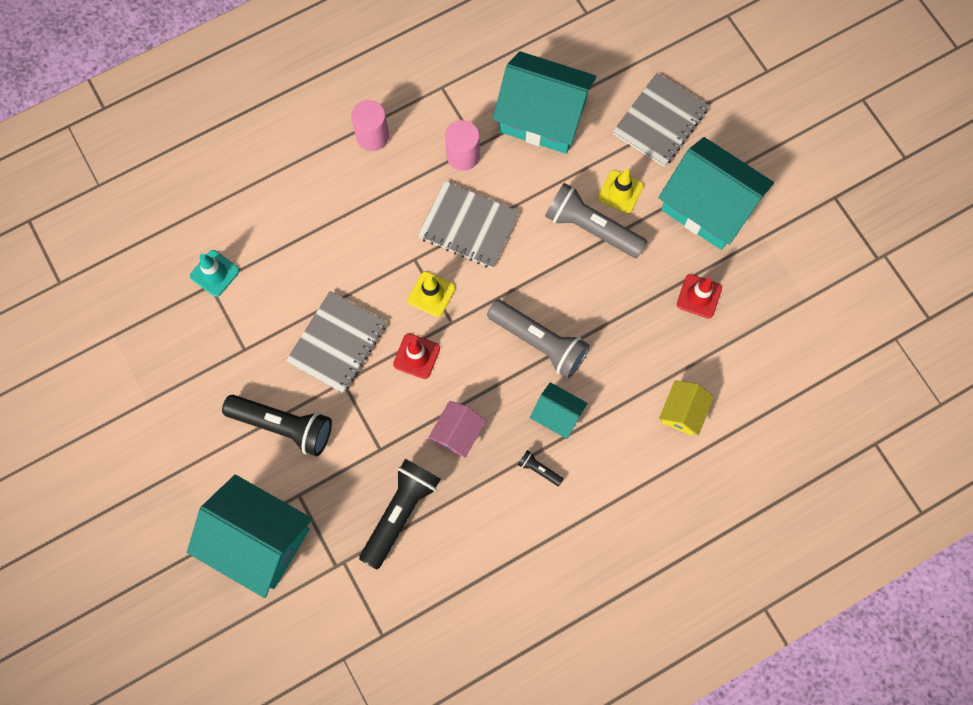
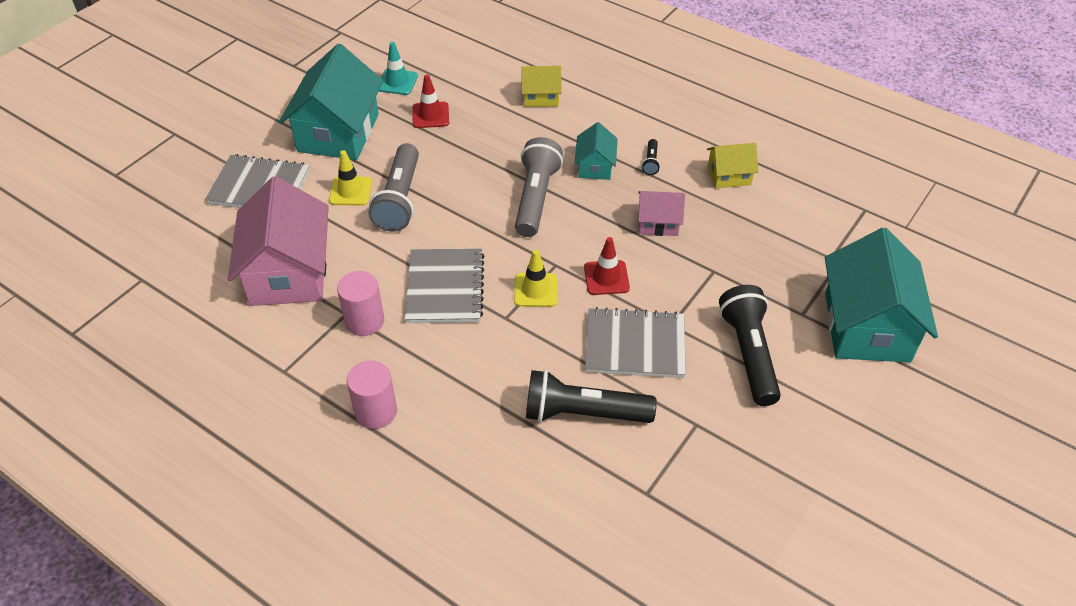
camera: 115 degrees left, 25 degrees down
(214, 273) = (630, 495): turquoise traffic cone -> turquoise traffic cone (397, 82)
(400, 512) = (757, 235): black flashlight -> black flashlight (583, 413)
(486, 533) = (729, 176): none -> yellow house
(542, 116) = (288, 273): turquoise house -> pink house

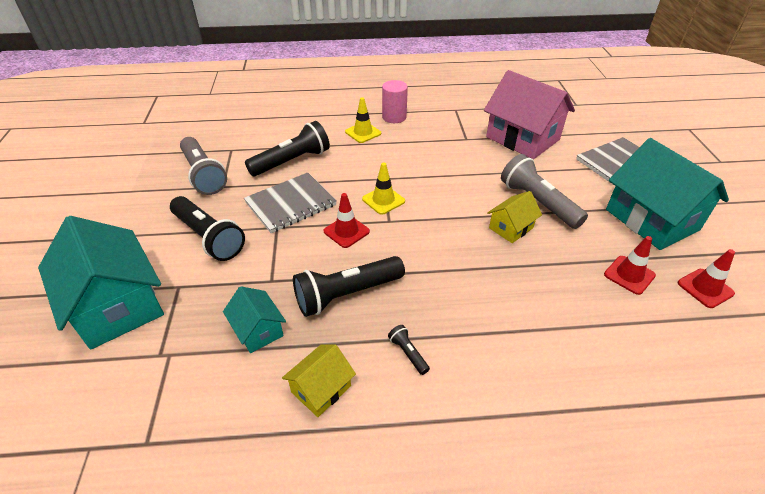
camera: 140 degrees right, 5 degrees down
(350, 191) = (571, 190): yellow traffic cone -> yellow traffic cone (363, 132)
(364, 321) = (452, 140): pink cylinder -> none
(397, 82) = (705, 288): turquoise traffic cone -> red traffic cone
(445, 288) = (435, 174): grey notebook -> none
(536, 198) = (458, 257): grey flashlight -> grey flashlight (203, 175)
(541, 97) = (587, 361): yellow house -> yellow house (511, 228)
(595, 166) = (449, 315): turquoise house -> turquoise house (258, 330)
(658, 223) = (346, 294): pink house -> black flashlight

